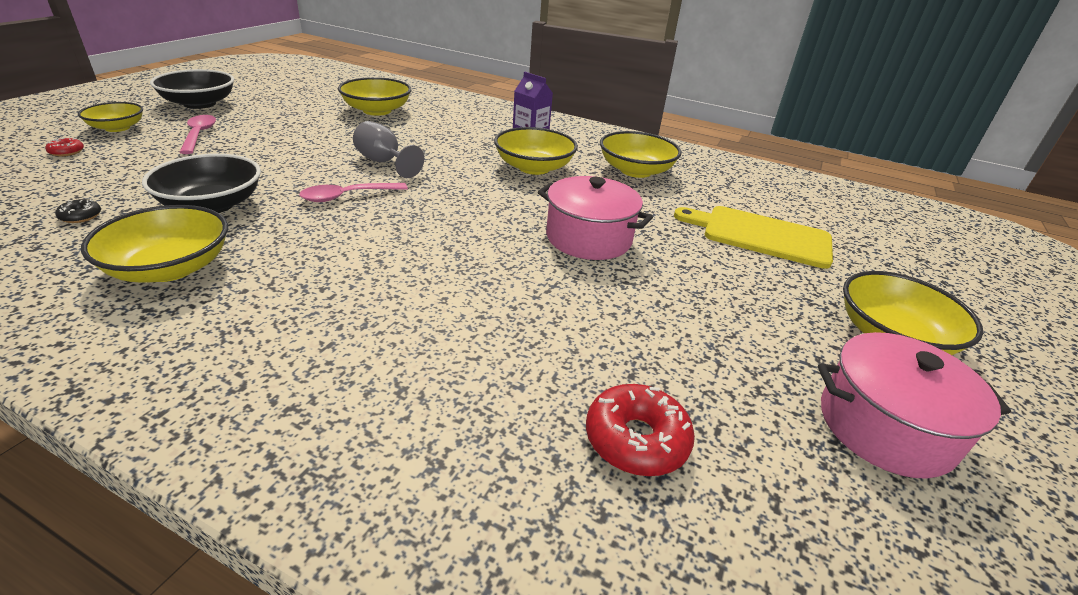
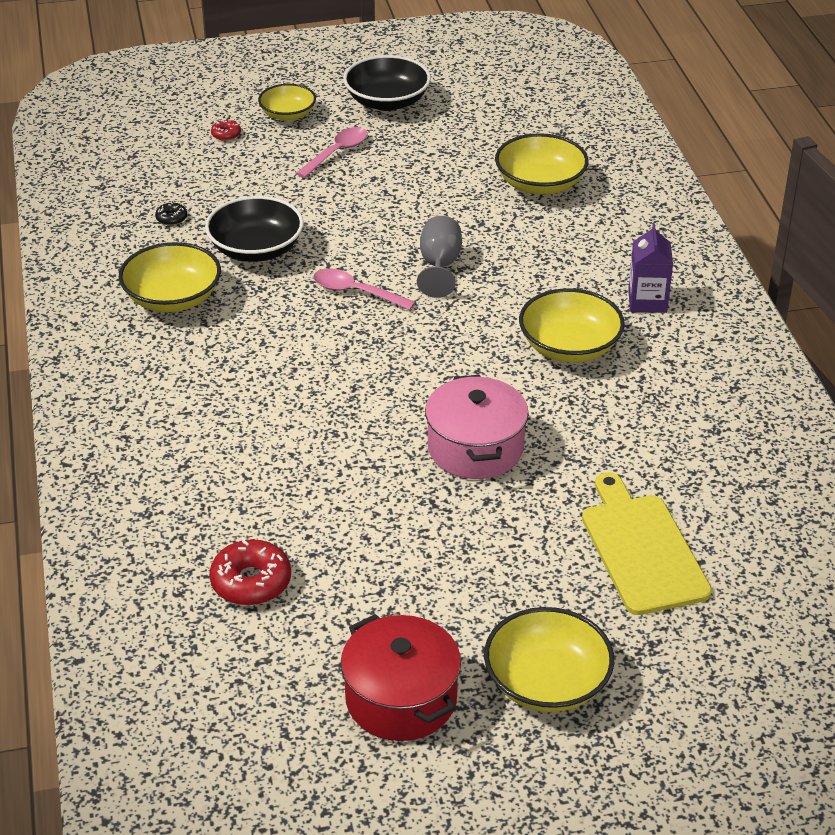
camera: 55 degrees right, 5 degrees up
(635, 171) = (673, 410): yellow bowl -> none
(885, 427) = (401, 699): pink pot -> red pot

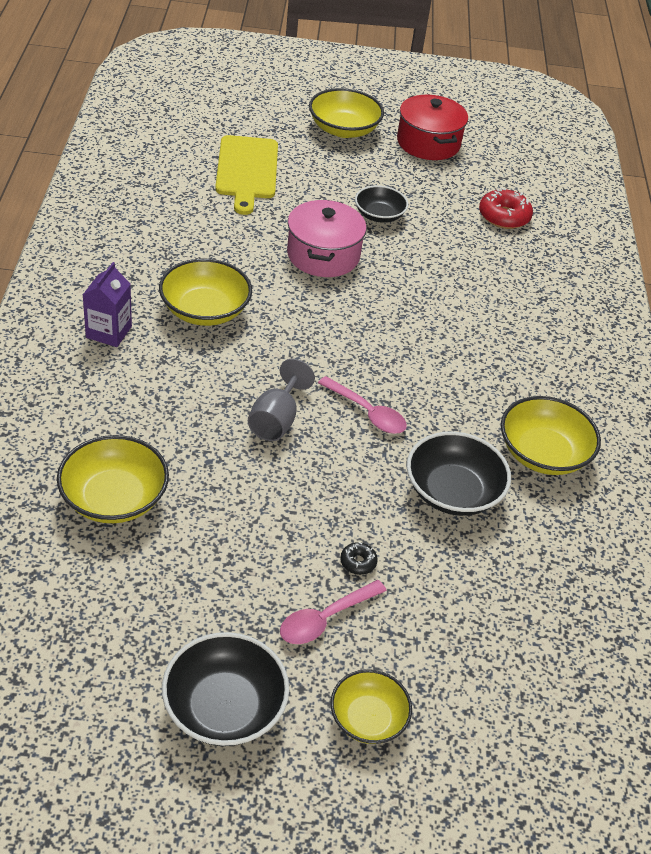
camera: 170 degrees left, 5 degrees up
(171, 218) = (538, 562): black donut -> black donut (358, 562)
(226, 134) = (458, 698): red donut -> none
(428, 529) = (379, 215): none -> black bowl

